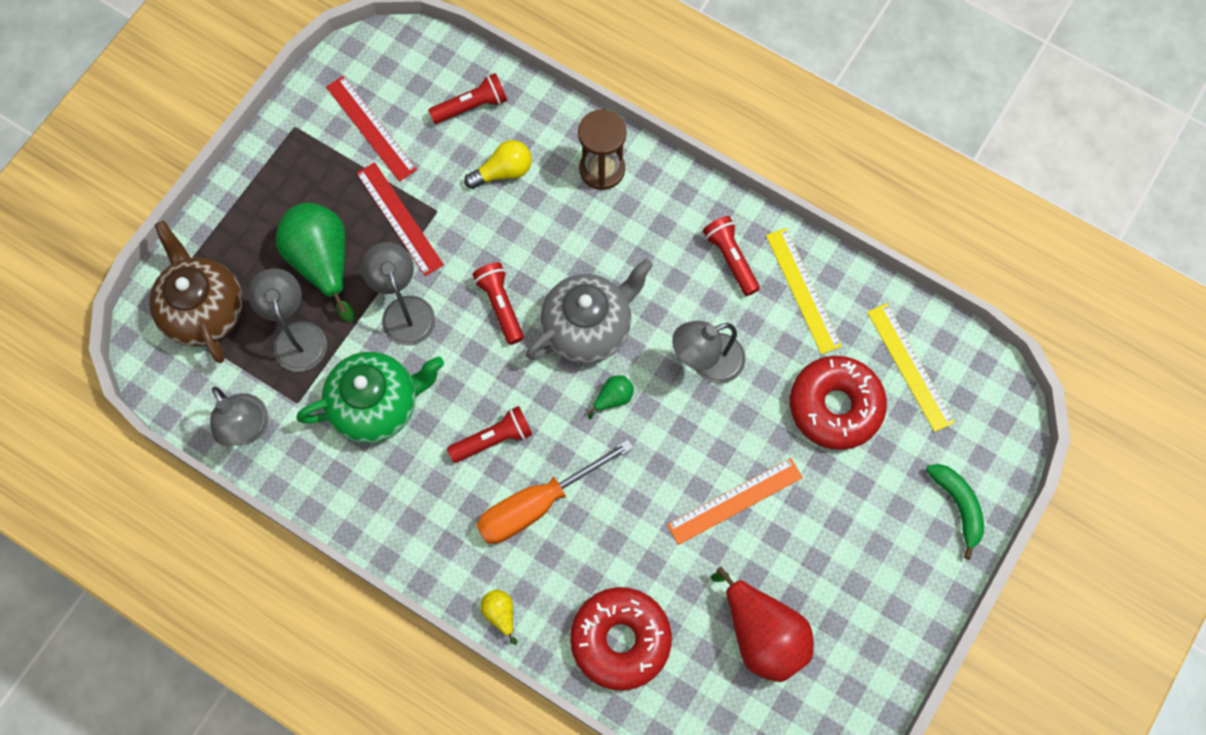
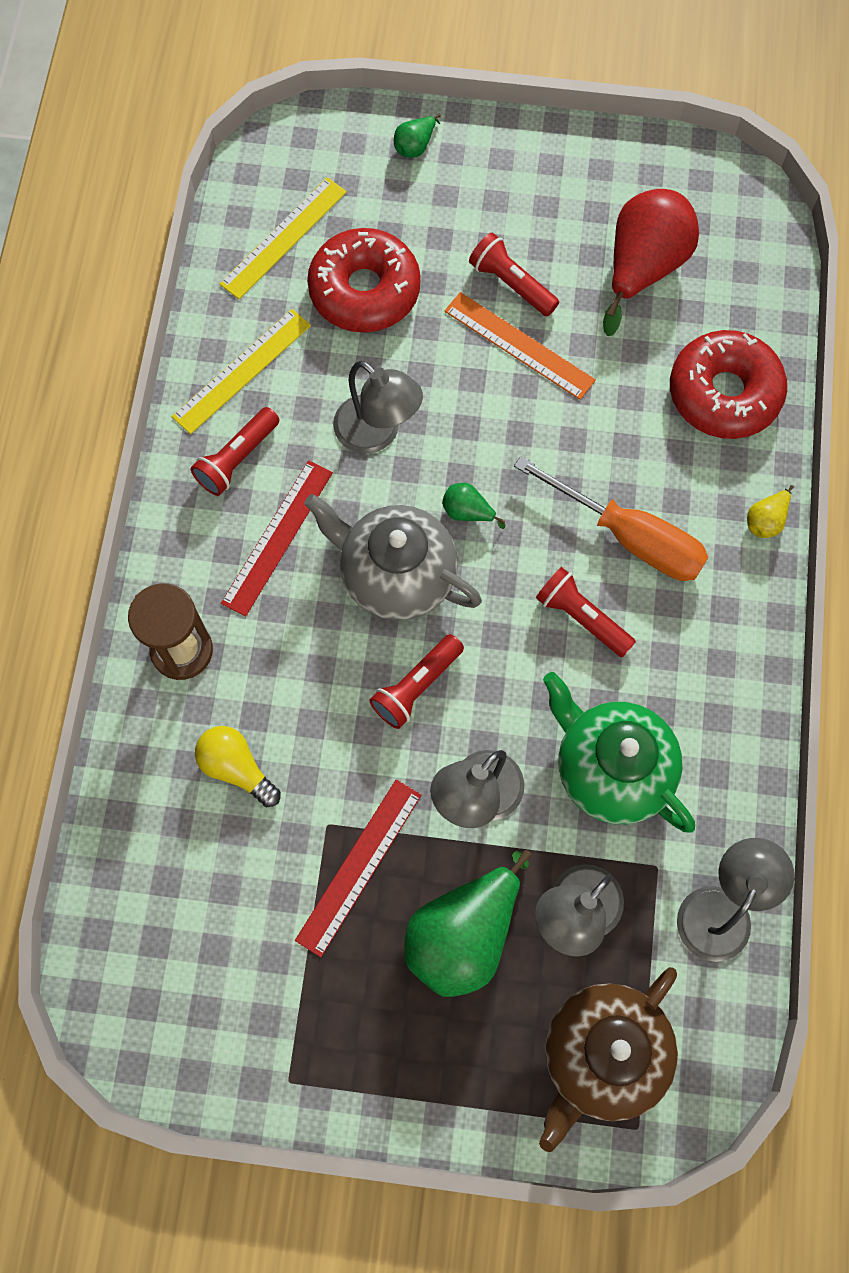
camera: 115 degrees left, 0 degrees up
(371, 128) = (246, 972): red ruler -> red ruler (277, 537)
(471, 106) = (159, 854): red flashlight -> red flashlight (511, 284)
(958, 506) = (415, 146): green banana -> green pear

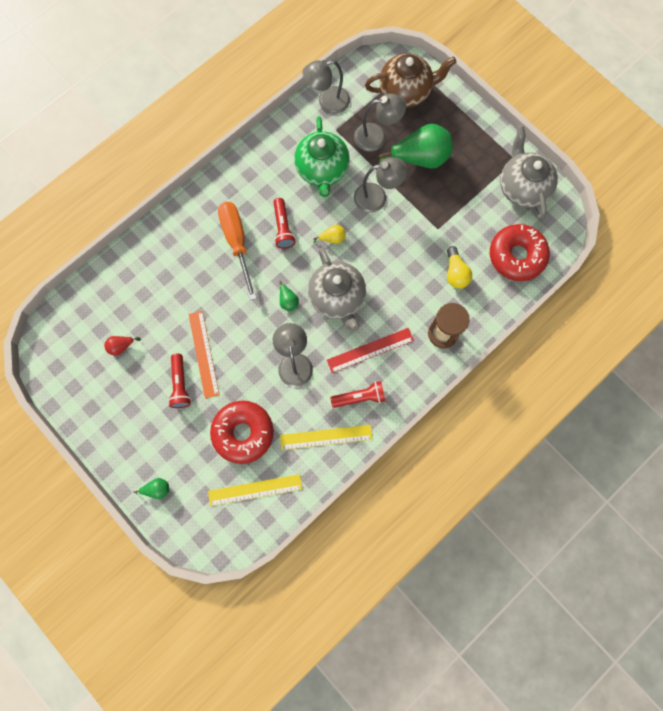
camera: 140 degrees left, 5 degrees up
(234, 1031) = (522, 187): none -> grey teapot
(359, 867) = (438, 206): red ruler -> none
(416, 686) = (365, 251): red flashlight -> none
(643, 268) = (121, 346): red pear -> red pear, size x0.44
(724, 393) = (145, 268): red donut -> red donut (516, 256)
(766, 520) = (181, 209): yellow pear -> yellow pear (332, 238)

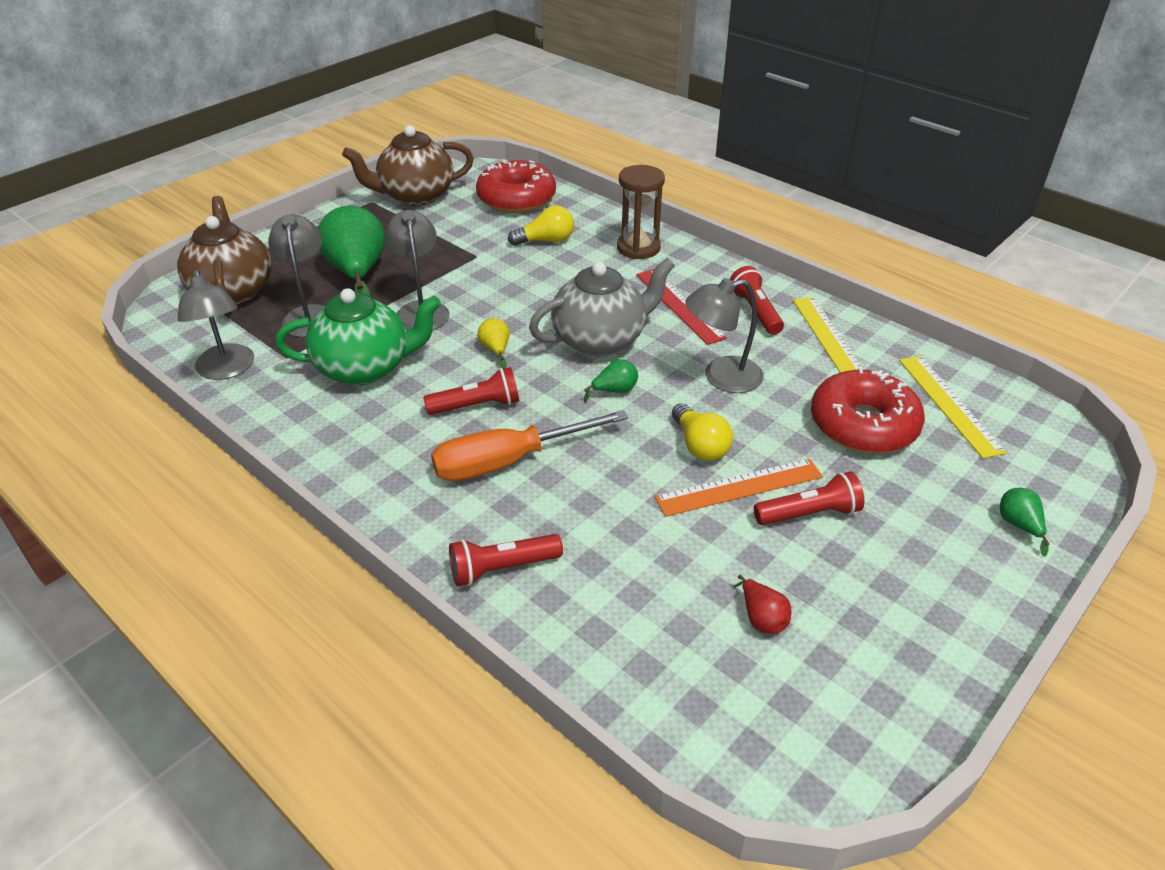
camera: 95 degrees left, 35 degrees down
(167, 238) = (502, 568): none -> red flashlight
(237, 339) = (699, 445): none -> yellow light bulb
(522, 187) = (415, 196): grey teapot -> brown teapot

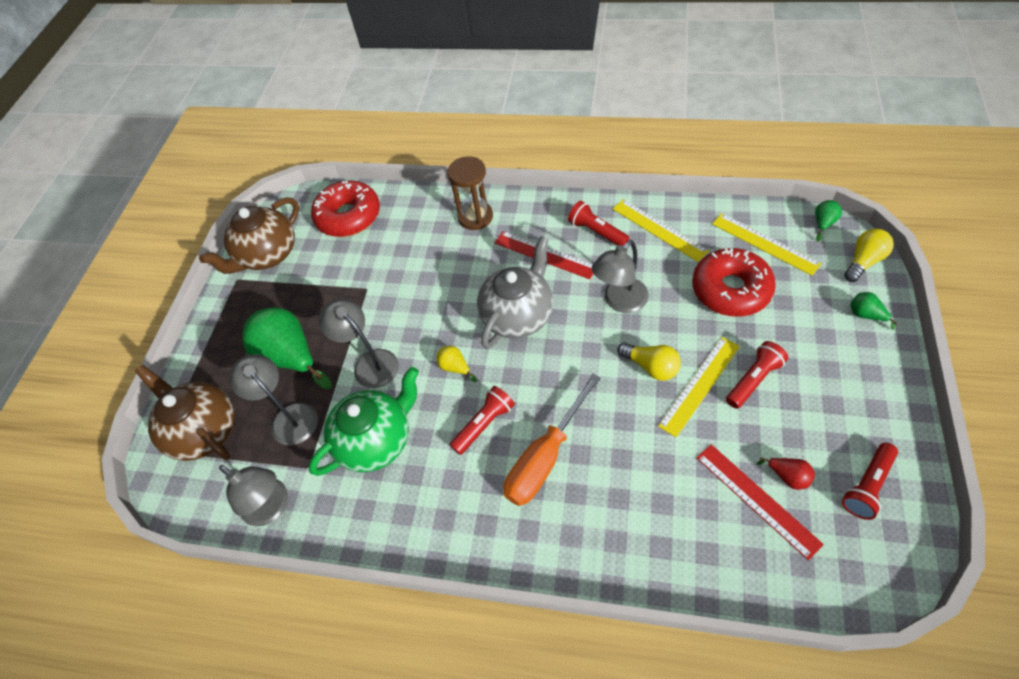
camera: 25 degrees left, 15 degrees up
(502, 568) = (614, 545): red flashlight -> red flashlight (867, 486)
(545, 241) = (405, 246): yellow light bulb -> yellow light bulb (863, 261)
(614, 391) = (563, 354): green pear -> green pear (823, 223)
(702, 617) = (756, 499): none -> red ruler
(739, 487) = (699, 385): orange ruler -> yellow ruler

